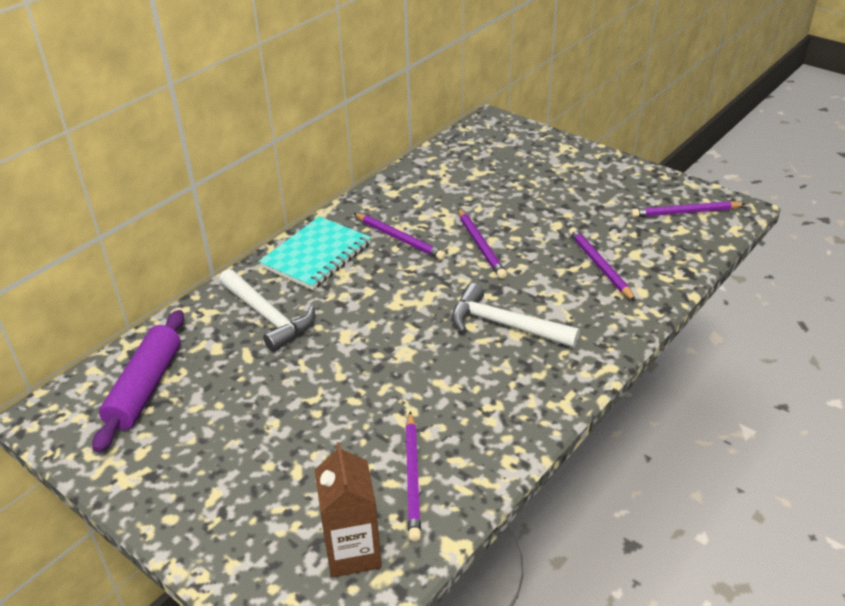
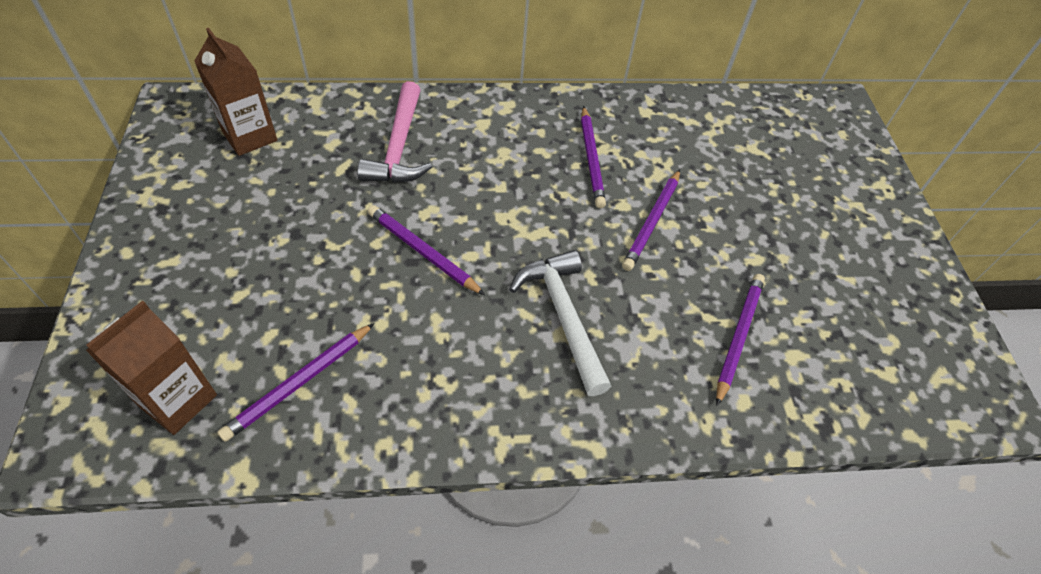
camera: 40 degrees right, 15 degrees up
(145, 388) = (250, 136): purple rolling pin -> brown carton
(267, 316) = (399, 147): white hammer -> pink hammer
(316, 255) = (505, 122): turquoise notebook -> none
(685, 212) = (921, 358): purple pencil -> purple pencil (422, 252)

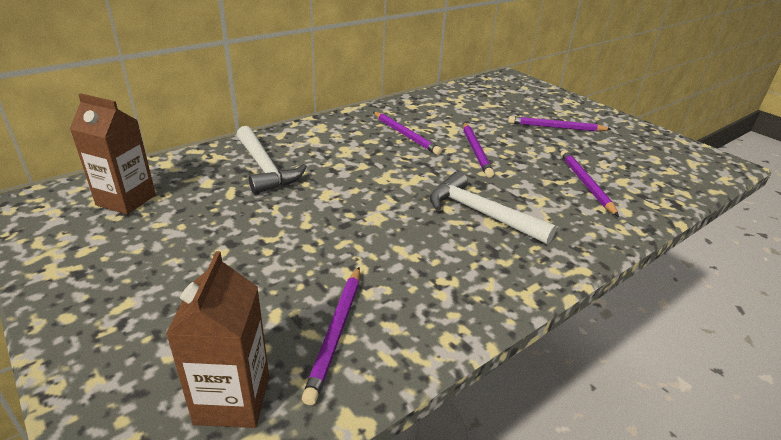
camera: 30 degrees left, 20 degrees down
(399, 147) = (265, 168): pink hammer -> white hammer
(422, 252) = (347, 216): purple pencil -> purple pencil (556, 127)

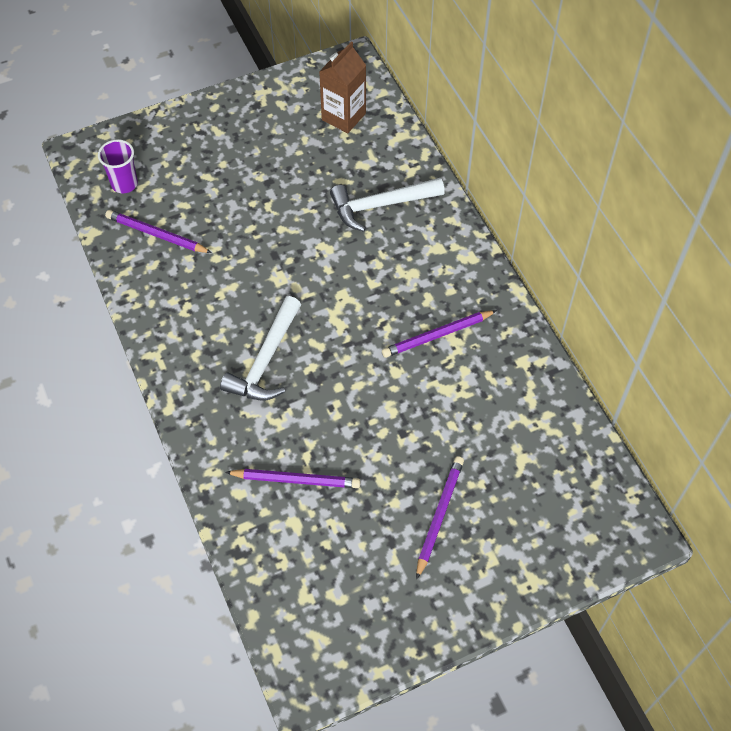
camera: 105 degrees right, 25 degrees up
(232, 400) = (124, 184): brown carton -> purple cup
(476, 151) = (387, 396): purple pencil -> none
(481, 213) = (265, 360): white hammer -> white hammer turned 150 degrees clockwise

